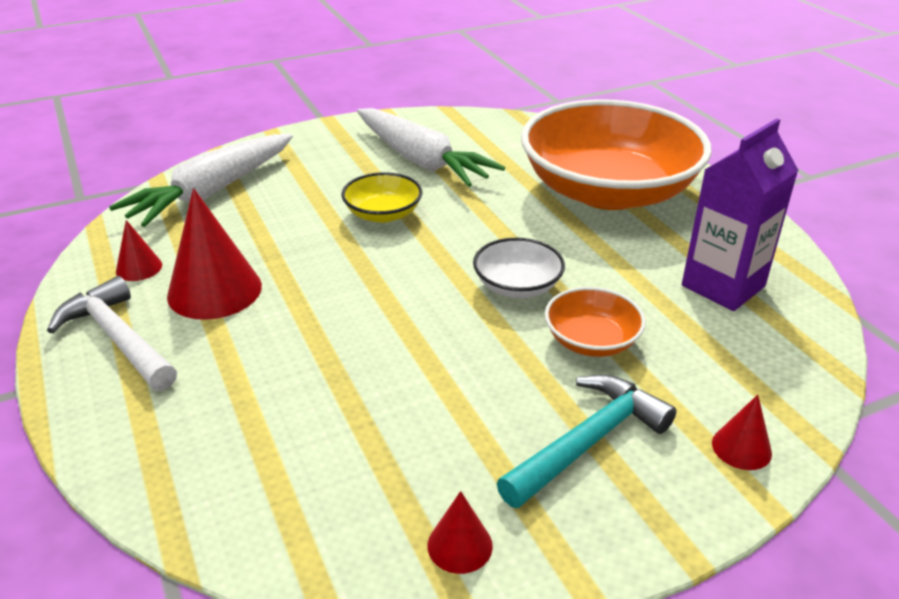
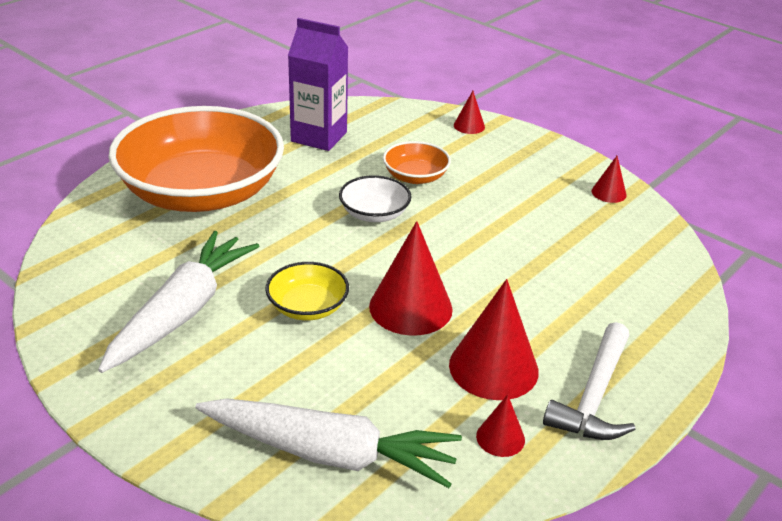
camera: 115 degrees left, 0 degrees up
(337, 267) = (410, 307): none -> red cone
(588, 442) = (505, 167): turquoise hammer -> none

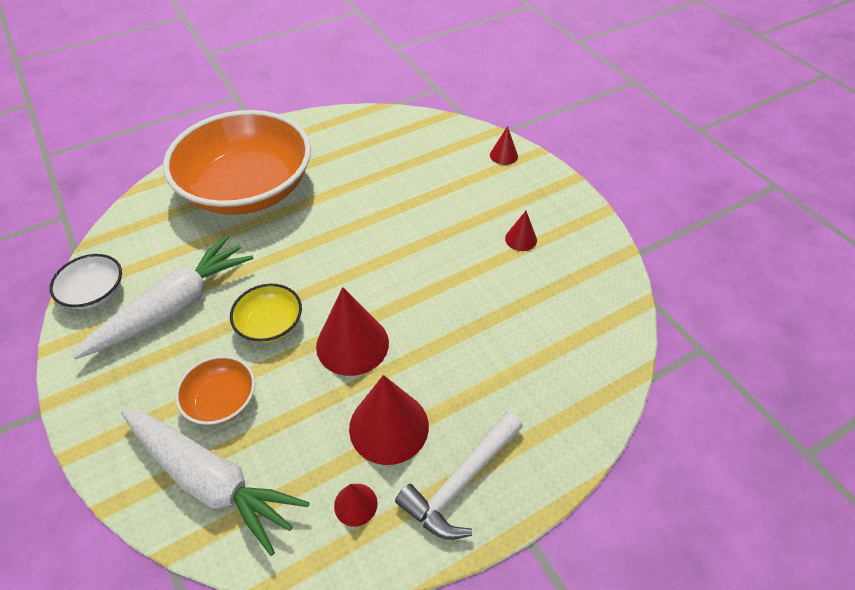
camera: 20 degrees right, 15 degrees up
(319, 137) = (369, 146): purple carton -> none
(374, 213) = (373, 237): white bowl -> white bowl (95, 292)
(415, 176) = (428, 203): orange bowl -> orange bowl (221, 400)
(608, 193) = (594, 254): red cone -> red cone (521, 239)

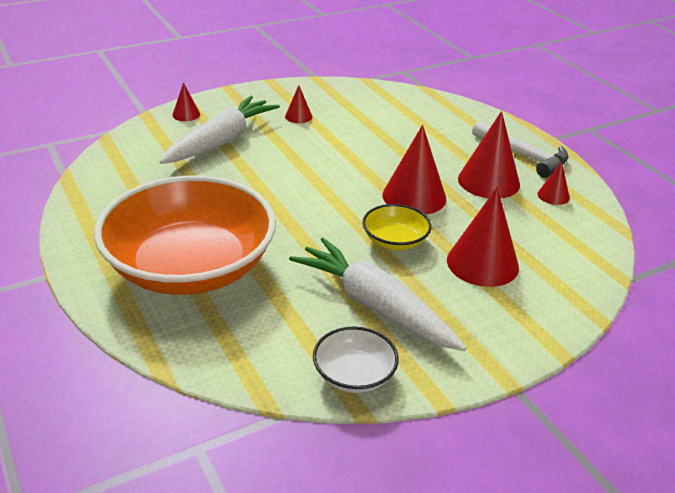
camera: 90 degrees left, 15 degrees down
(211, 480) = (557, 262): white carrot -> white carrot (221, 141)
(221, 400) = (482, 263): orange bowl -> red cone

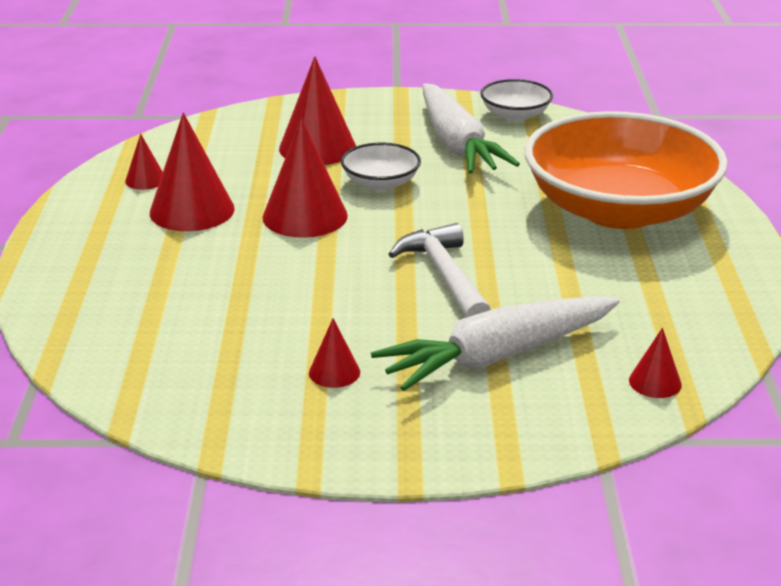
camera: 150 degrees left, 5 degrees down
(186, 114) = (529, 430): red cone -> red cone (655, 382)
(395, 241) = (380, 183): yellow bowl -> white bowl
(523, 156) = (96, 227): white hammer -> white hammer (444, 276)

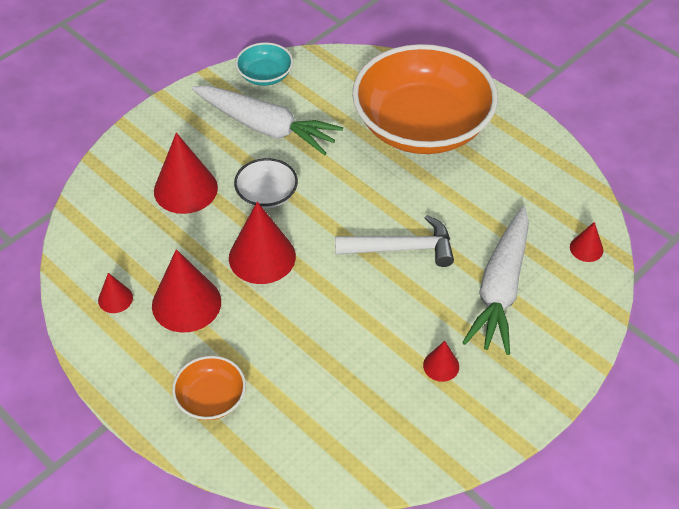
camera: 45 degrees left, 20 degrees up
(103, 273) = (211, 398): none -> orange bowl
(444, 276) = (402, 248): white hammer -> white hammer turned 150 degrees clockwise
(515, 115) = (265, 75): white bowl -> turquoise bowl

